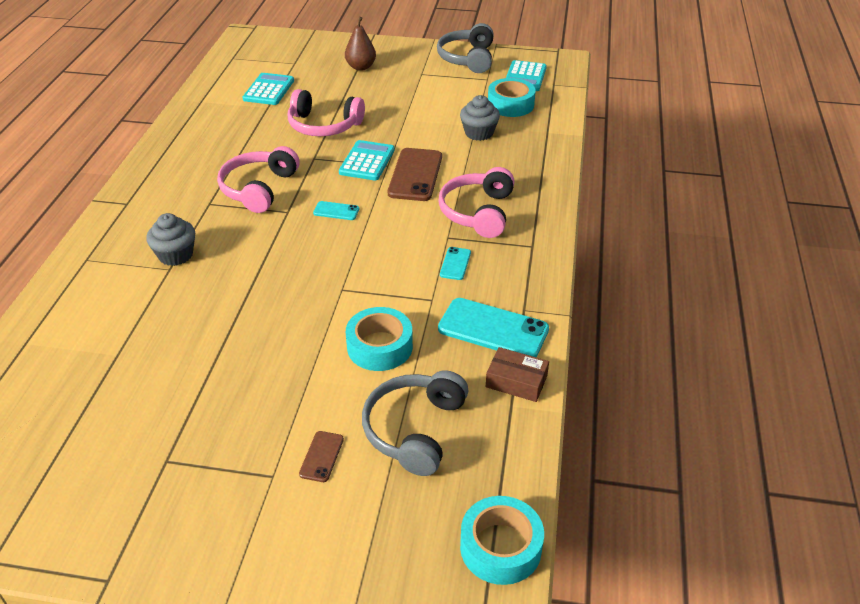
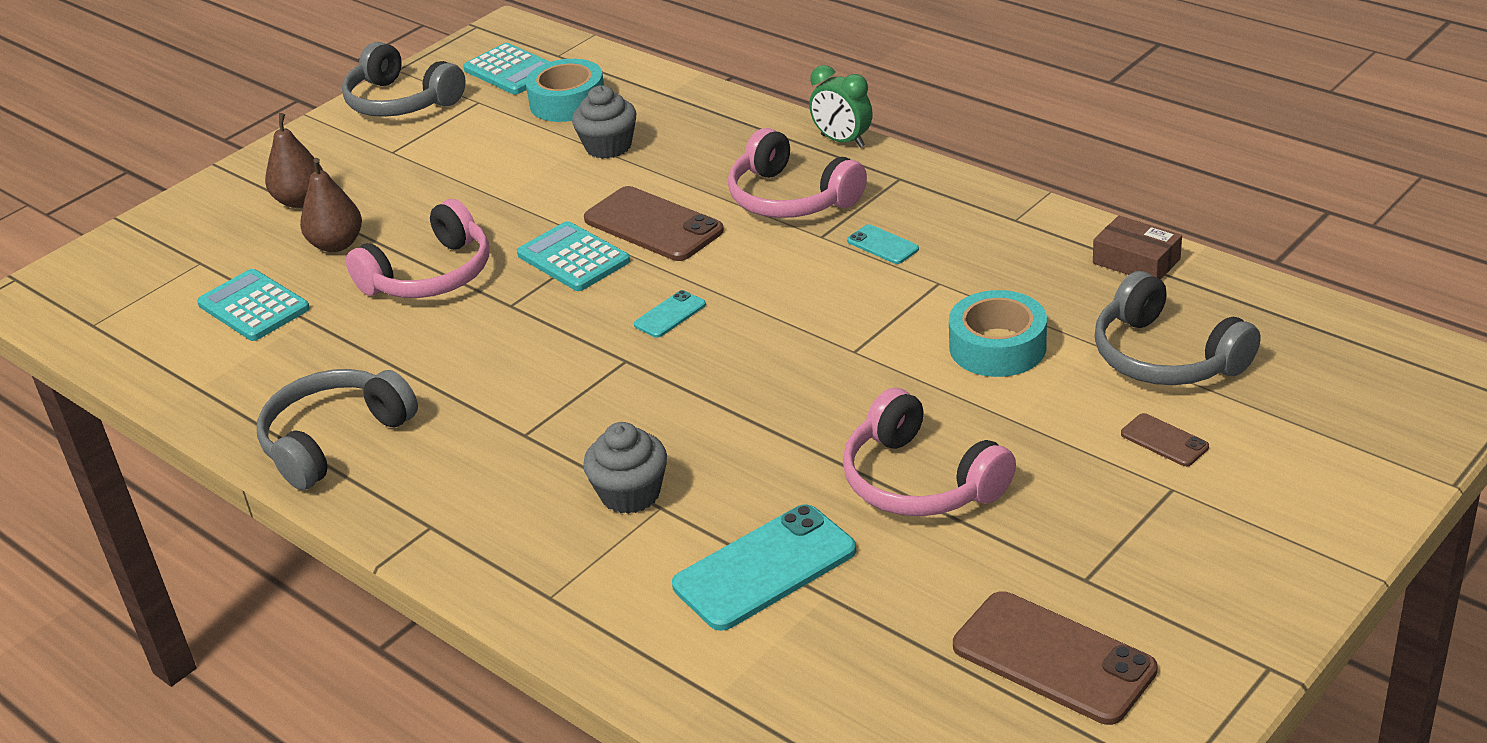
camera: 55 degrees left, 5 degrees down
(88, 468) = (1053, 658): none -> brown phone
(179, 151) = (334, 440): none -> grey headphones
(259, 189) = (537, 375): pink headphones -> pink headphones (920, 481)
(332, 91) = (337, 244): none -> brown pear
(493, 329) = (1033, 252): turquoise phone -> turquoise phone (765, 568)
(500, 547) = (1380, 344): turquoise tape -> none
(516, 381) = (1136, 261): brown box -> brown box turned 75 degrees clockwise
(553, 210) = (842, 141): none -> green clock

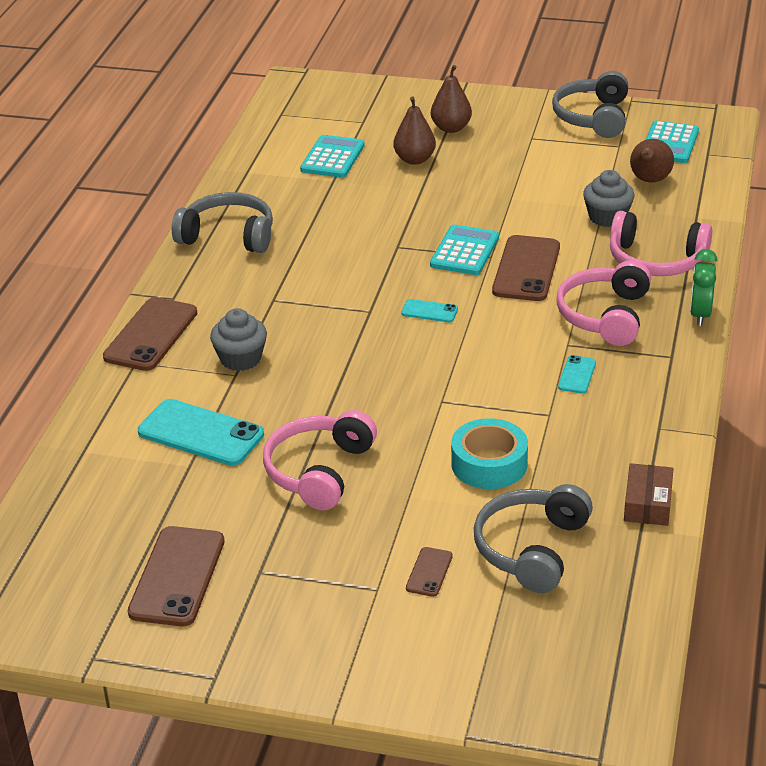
camera: 60 degrees right, 0 degrees up
(430, 275) = (407, 205): pink headphones -> pink headphones (656, 260)
(498, 567) = (150, 335): none -> brown phone
(568, 102) = (649, 180): turquoise tape -> brown pear

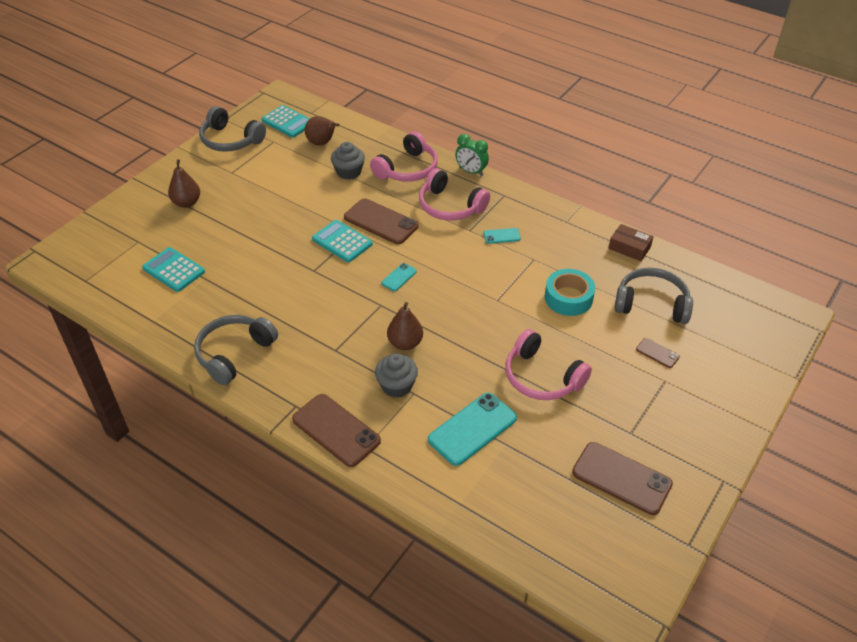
camera: 70 degrees left, 10 degrees up
(414, 159) = (212, 231): brown pear -> brown pear (405, 343)
(532, 549) = (651, 304): grey headphones -> grey headphones turned 150 degrees clockwise
(577, 375) = (501, 236): turquoise phone -> turquoise phone turned 45 degrees counterclockwise

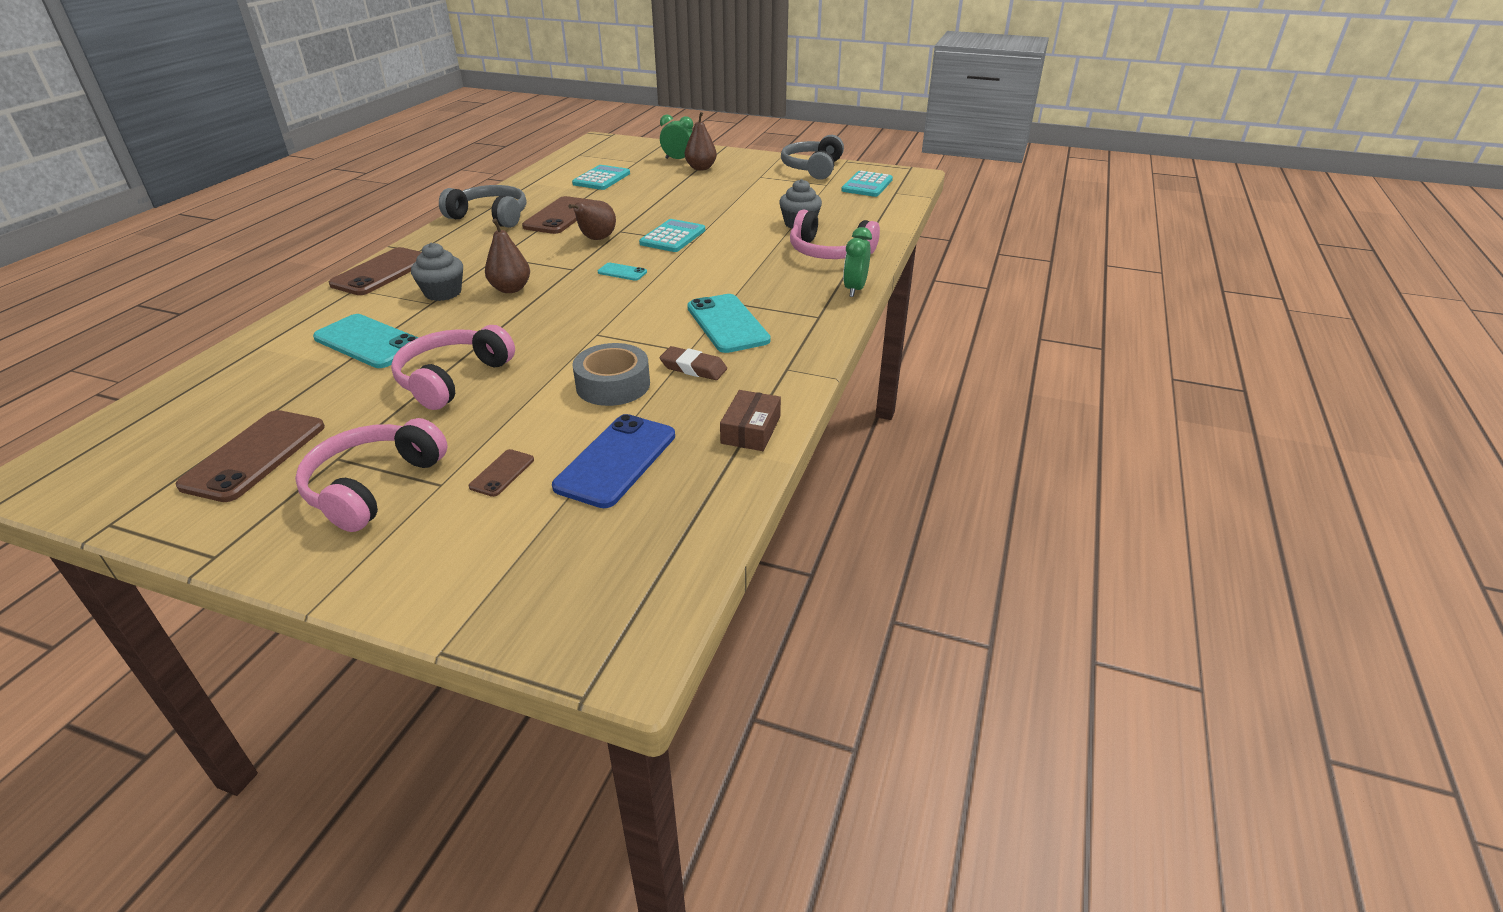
camera: 75 degrees right, 10 degrees down
(152, 213) = (678, 159): none -> green clock
(322, 143) = (842, 205): brown pear -> brown pear (596, 239)
(381, 222) = (717, 251): brown phone -> brown phone (560, 216)
(450, 206) = (771, 285): pink headphones -> pink headphones (373, 486)
(501, 236) = (727, 324): turquoise phone -> turquoise phone, size x2.05
(556, 260) = (693, 368): none -> brown eraser
(568, 298) = (613, 385): turquoise tape -> grey tape
(651, 304) = (616, 461): grey headphones -> blue phone

